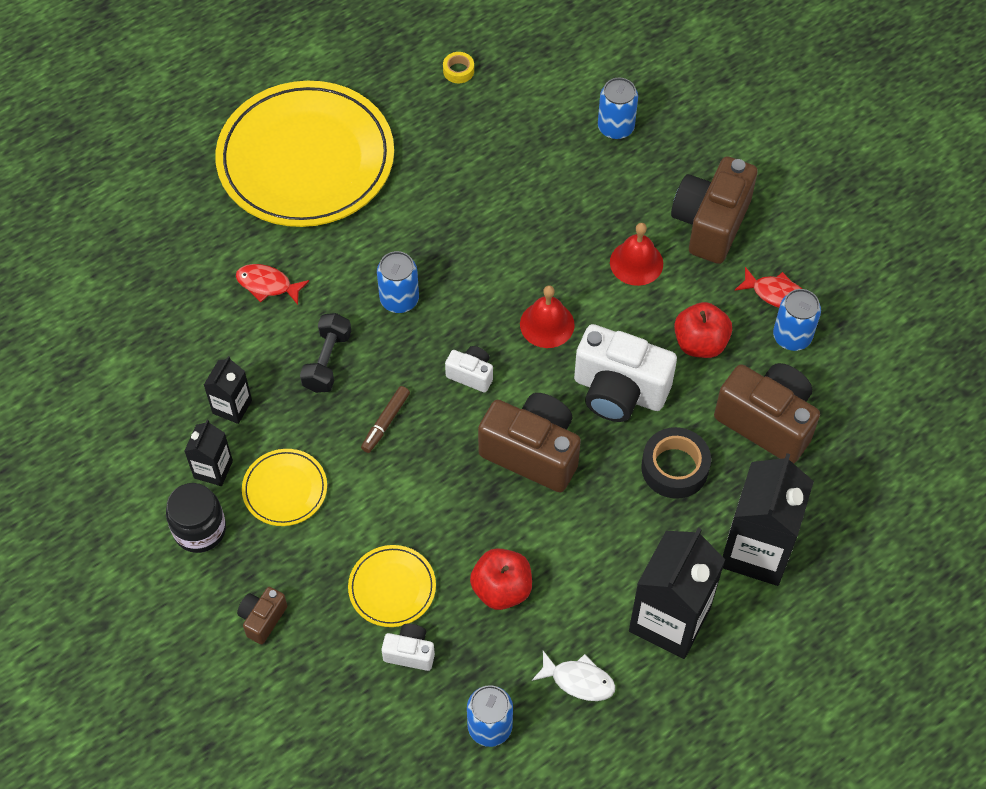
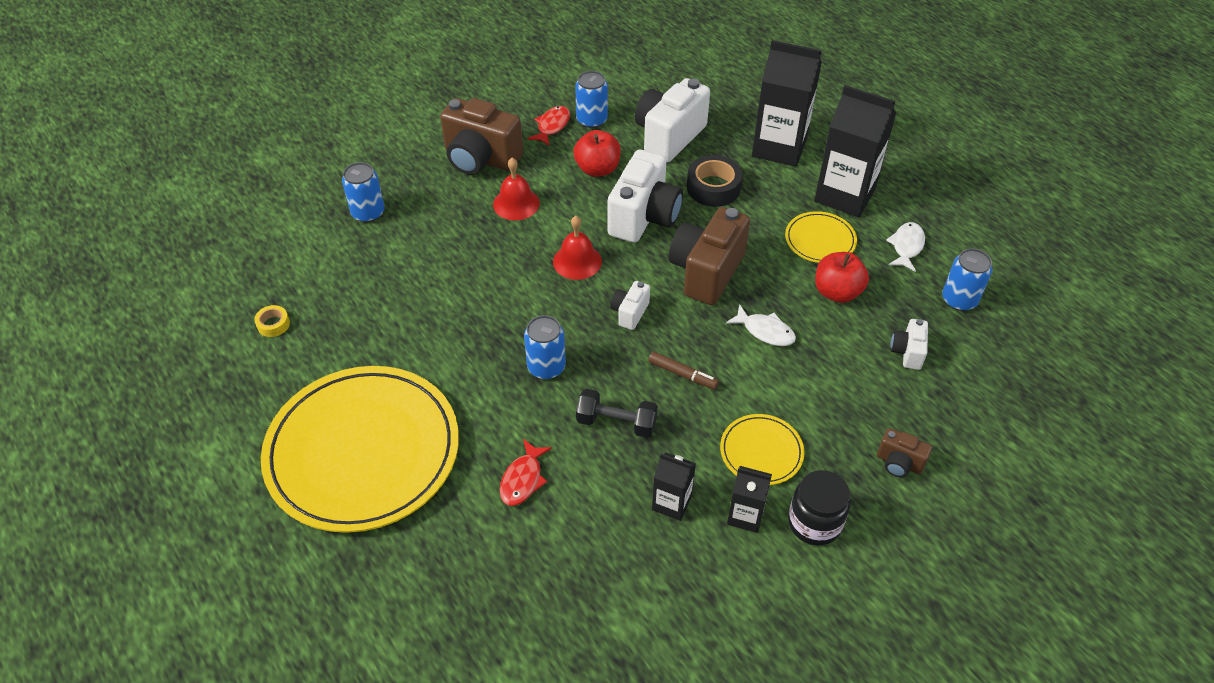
camera: 90 degrees left, 10 degrees down
(392, 588) = (849, 366): yellow plate -> yellow plate (820, 240)
(443, 506) = (765, 331): none -> white fish
(767, 422) = (669, 137): brown camera -> white camera

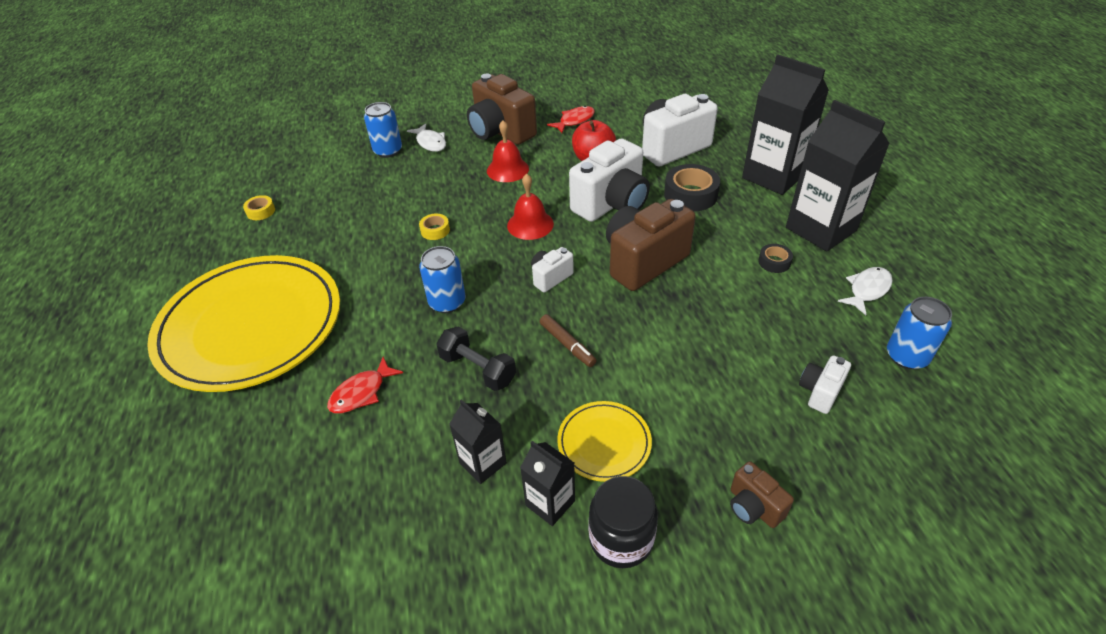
camera: 25 degrees right, 5 degrees down
(484, 294) = (435, 230): none -> yellow tape
(592, 120) = (611, 123): blue can -> none
(765, 331) = (672, 329): white fish -> white fish (430, 142)
(820, 240) = (774, 262): yellow plate -> black tape
(837, 292) = (768, 313): red apple -> none

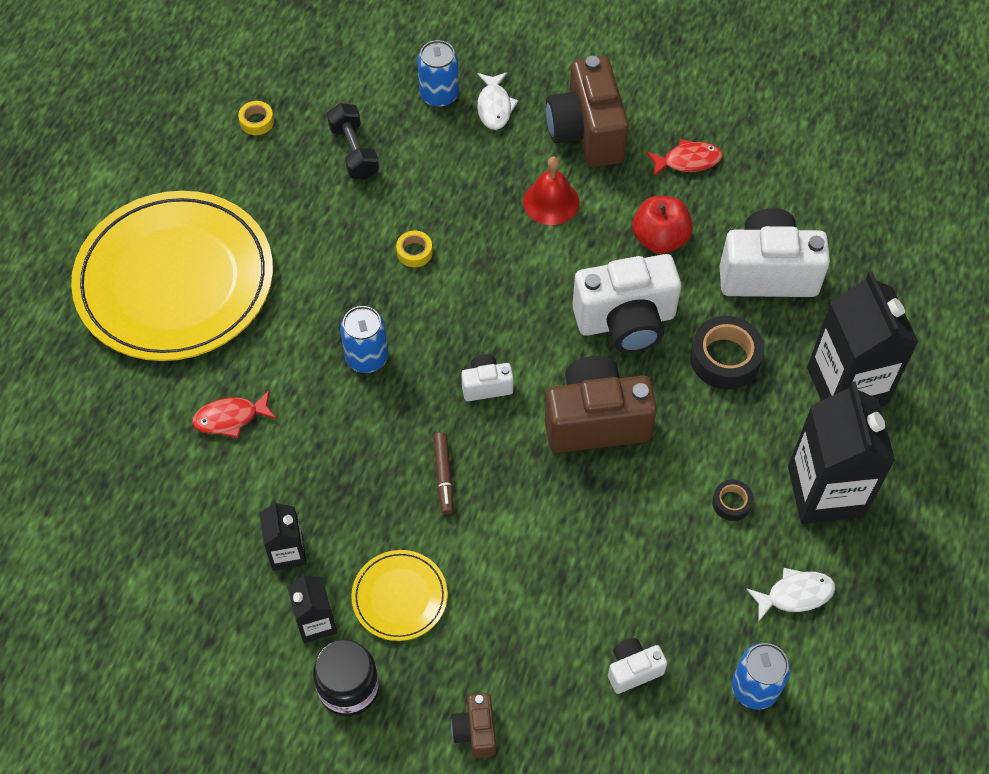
camera: 30 degrees right, 15 degrees up
(478, 369) = (344, 454): black dumbbell -> black dumbbell (354, 152)
(530, 224) = (517, 300): red bell -> none

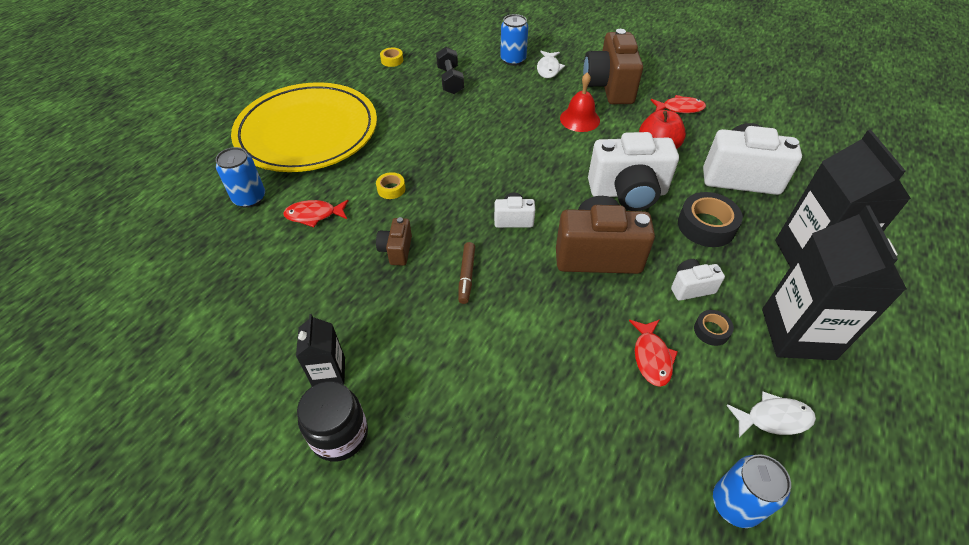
camera: 10 degrees right, 10 degrees down
(287, 552) = (324, 313): black carton -> none
(367, 357) = (427, 191): blue can -> blue can (249, 198)
(399, 597) = (407, 362): yellow plate -> none
(414, 252) = (477, 135): yellow tape -> yellow tape (391, 189)
(475, 731) = (448, 498): brown camera -> brown camera (396, 250)
(633, 670) = (612, 464): white camera -> white camera (691, 287)
(667, 546) = (651, 357): none -> red fish

